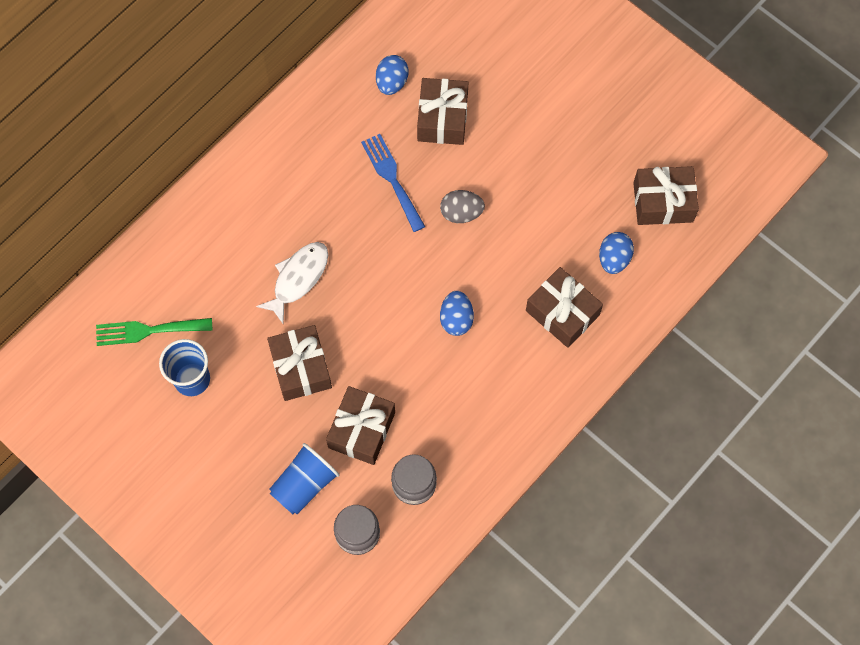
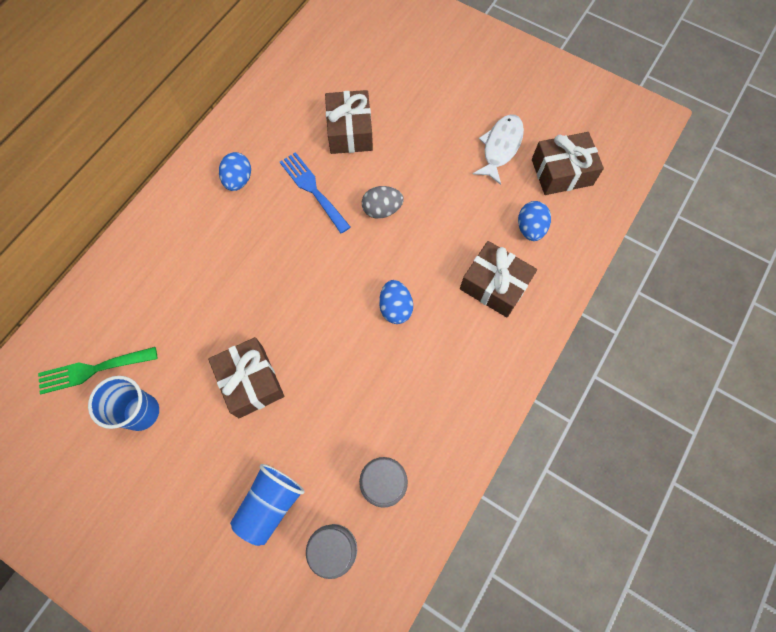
camera: 10 degrees left, 0 degrees up
(298, 278) = (237, 294): white fish -> white fish (500, 147)
(361, 430) = (321, 435): brown gift -> none
(392, 82) = (299, 108): blue egg -> blue egg (238, 180)

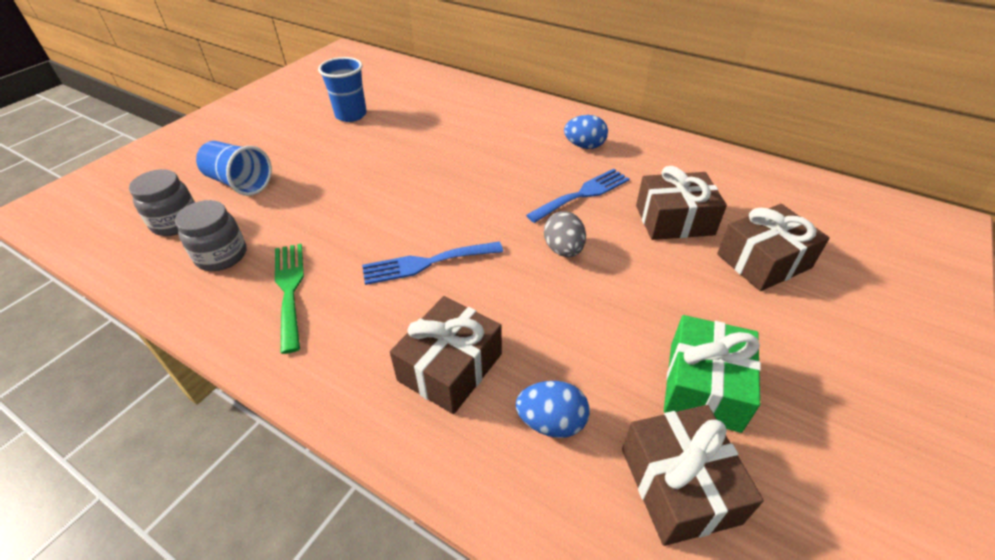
camera: 90 degrees right, 25 degrees down
(92, 370) = (393, 92): green fork -> green fork (289, 289)
(251, 381) = (362, 166): brown gift -> brown gift (763, 261)
(395, 308) = (426, 263): blue egg -> blue fork
(500, 147) = (704, 386): white fish -> green gift

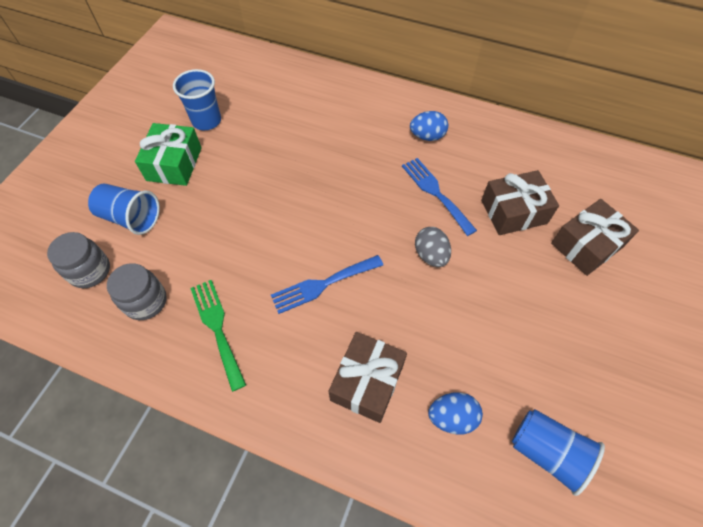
camera: 10 degrees left, 15 degrees up
(582, 194) = (435, 193): blue fork -> blue fork turned 75 degrees counterclockwise
(679, 485) = (547, 452): brown gift -> blue cup
(704, 386) = (554, 368): green gift -> green gift (174, 164)

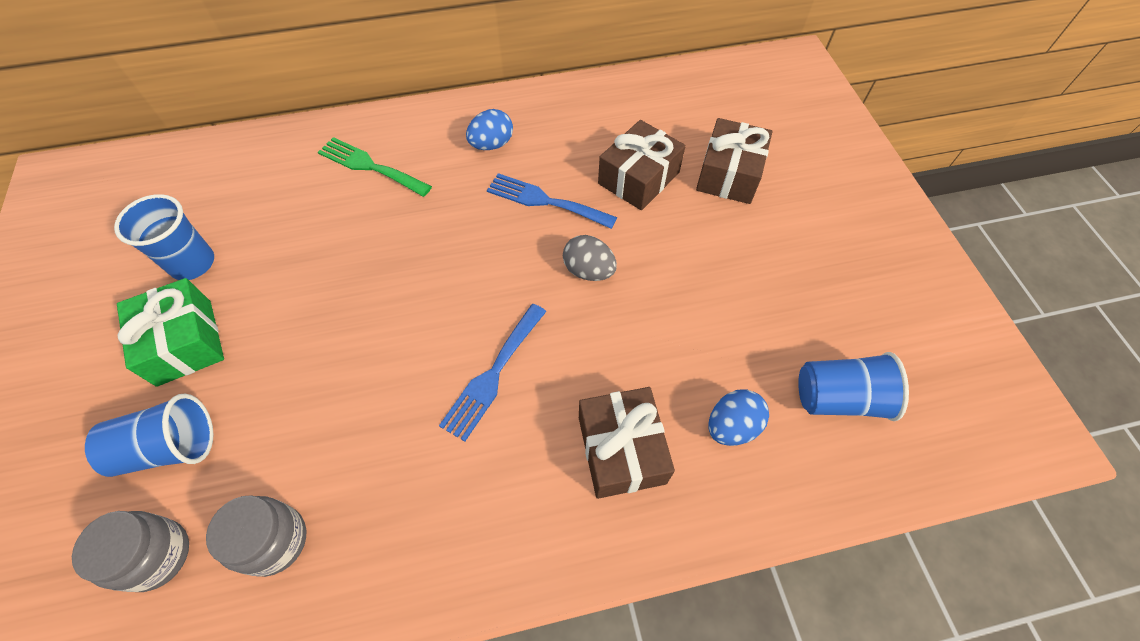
camera: 35 degrees left, 0 degrees up
(217, 328) = (399, 509): green fork -> green fork (370, 166)

